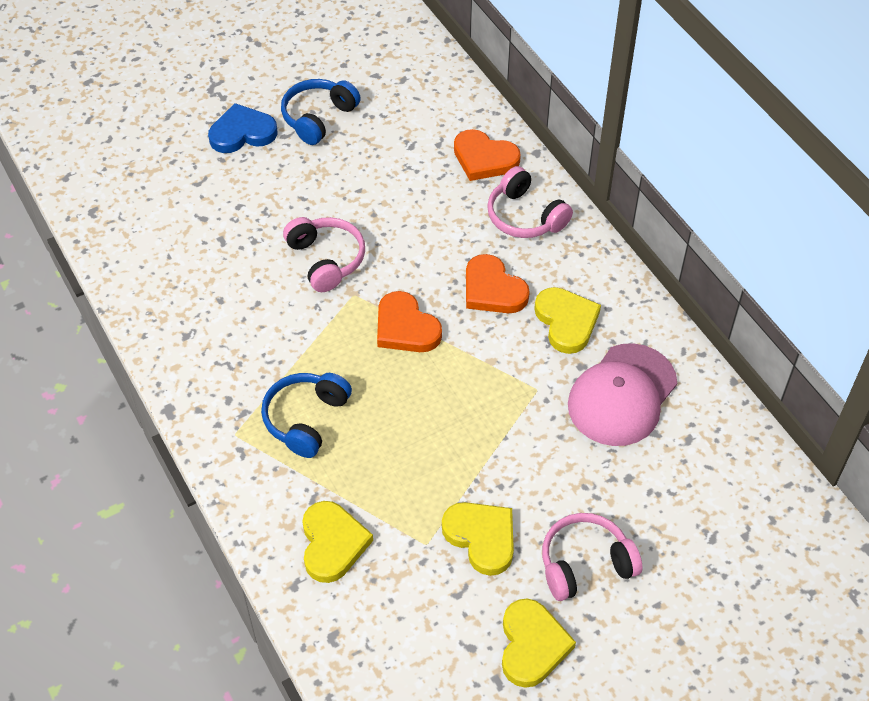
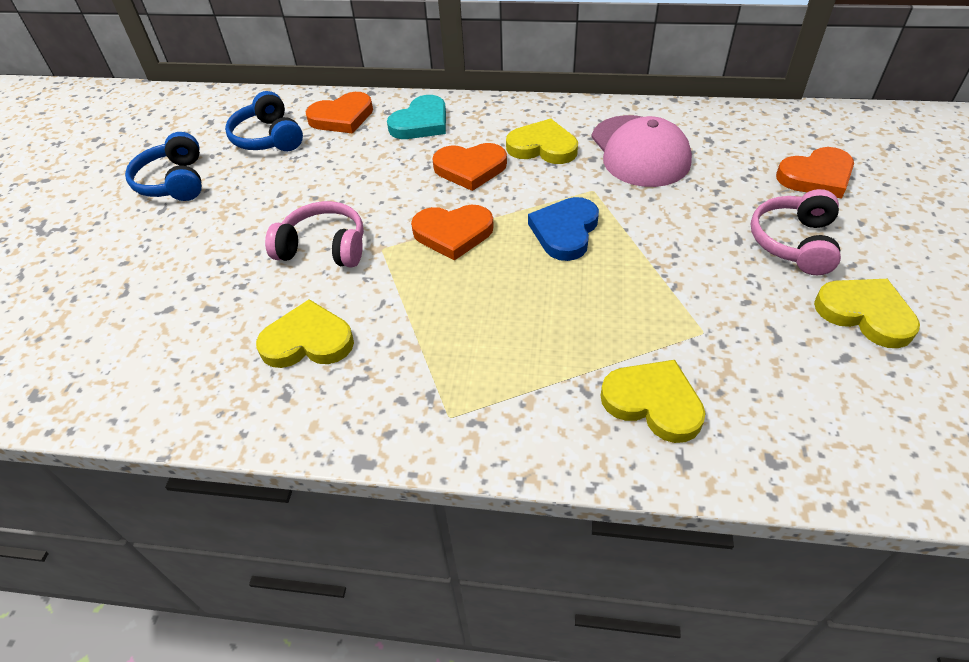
camera: 50 degrees left, 5 degrees down
(242, 133) = (117, 234): blue heart -> blue heart (565, 231)
(305, 419) = (485, 349): blue headphones -> blue headphones (268, 138)
(481, 537) = (722, 291): yellow heart -> yellow heart (308, 341)
(525, 216) = (421, 123): pink headphones -> turquoise heart
(700, 547) = (816, 177): none -> orange heart

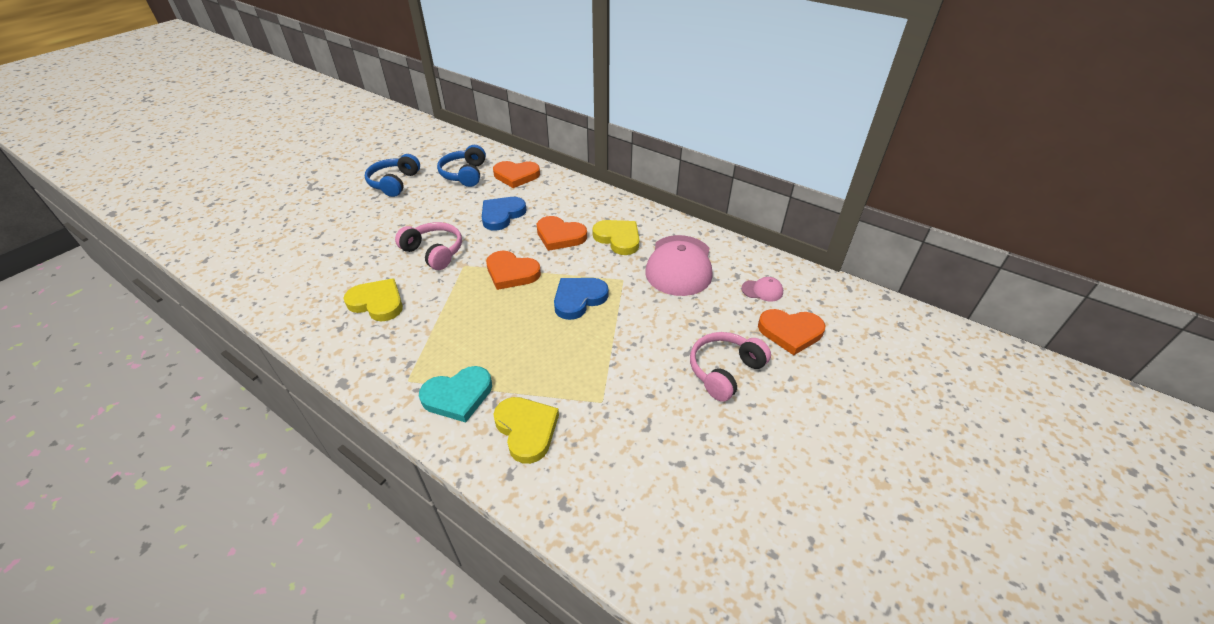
camera: 25 degrees right, 5 degrees down
(371, 170) = (502, 215): none -> blue heart
(421, 123) = (558, 195): turquoise heart -> turquoise heart (458, 396)
(749, 145) = (762, 290): none -> pink cap
(865, 314) = (725, 442): yellow heart -> none

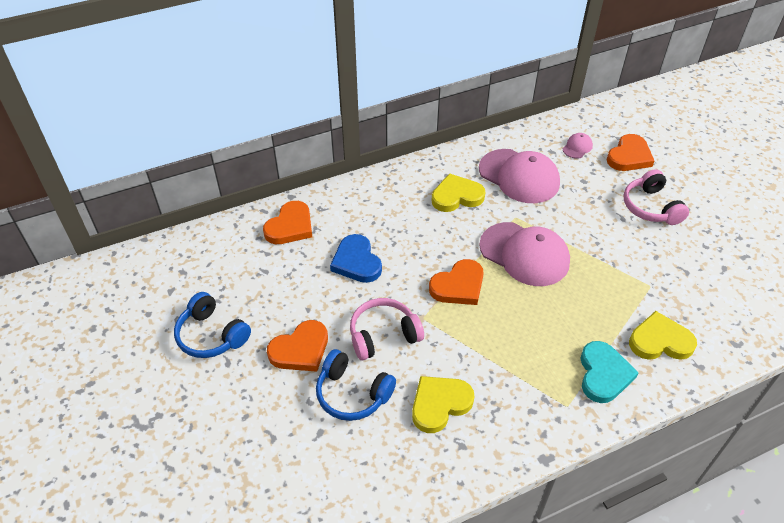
camera: 60 degrees left, 5 degrees up
(464, 174) = (249, 267): blue headphones -> blue headphones (352, 394)
(560, 236) = (424, 232): orange heart -> orange heart (300, 350)
(578, 299) = (524, 254): blue heart -> pink cap

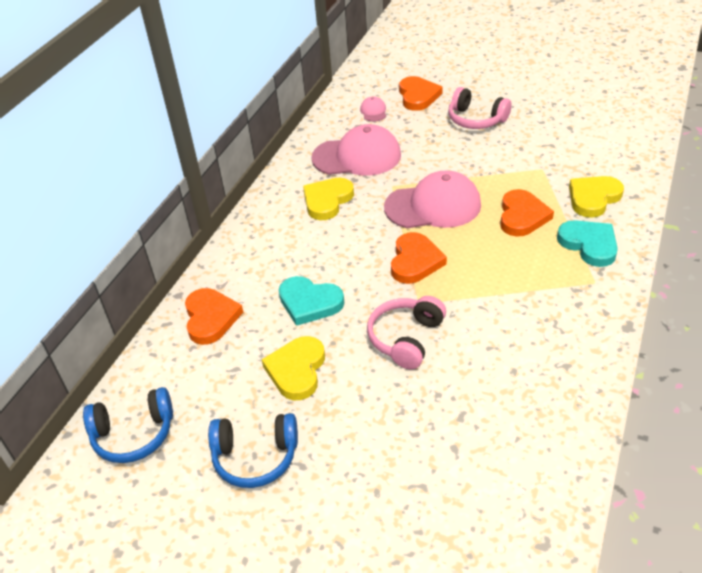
camera: 40 degrees left, 5 degrees down
(300, 350) = (353, 402): orange heart -> orange heart (522, 216)
(352, 394) = (440, 399): blue headphones -> blue headphones (134, 434)
(356, 262) = (309, 303): blue heart -> turquoise heart
(439, 404) = (513, 351): yellow heart -> yellow heart (296, 370)

